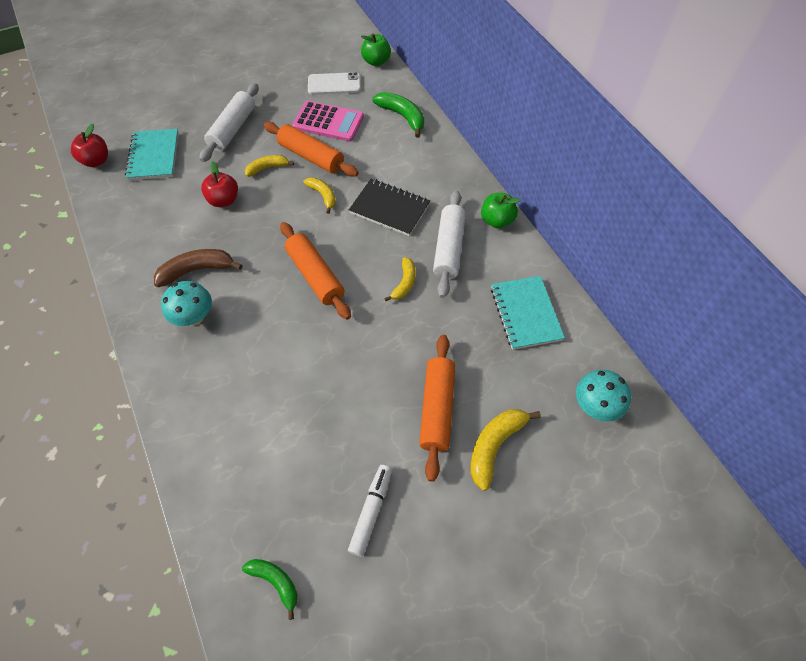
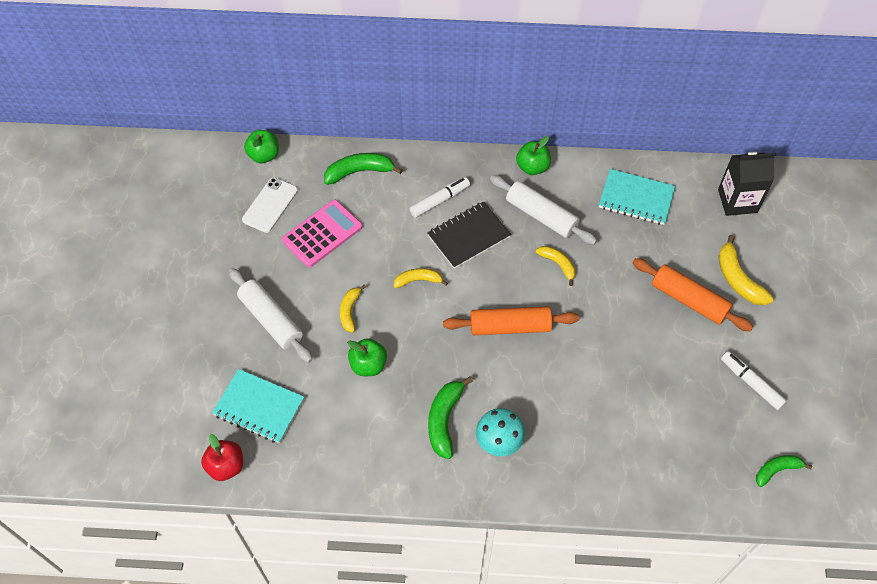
camera: 60 degrees left, 0 degrees up
(197, 270) = (444, 420): brown banana -> green banana
(224, 200) = (368, 365): red apple -> green apple
(311, 156) = (360, 268): orange rolling pin -> none
(412, 175) = (440, 200): none -> white marker
(595, 406) = (737, 201): turquoise mushroom -> black carton

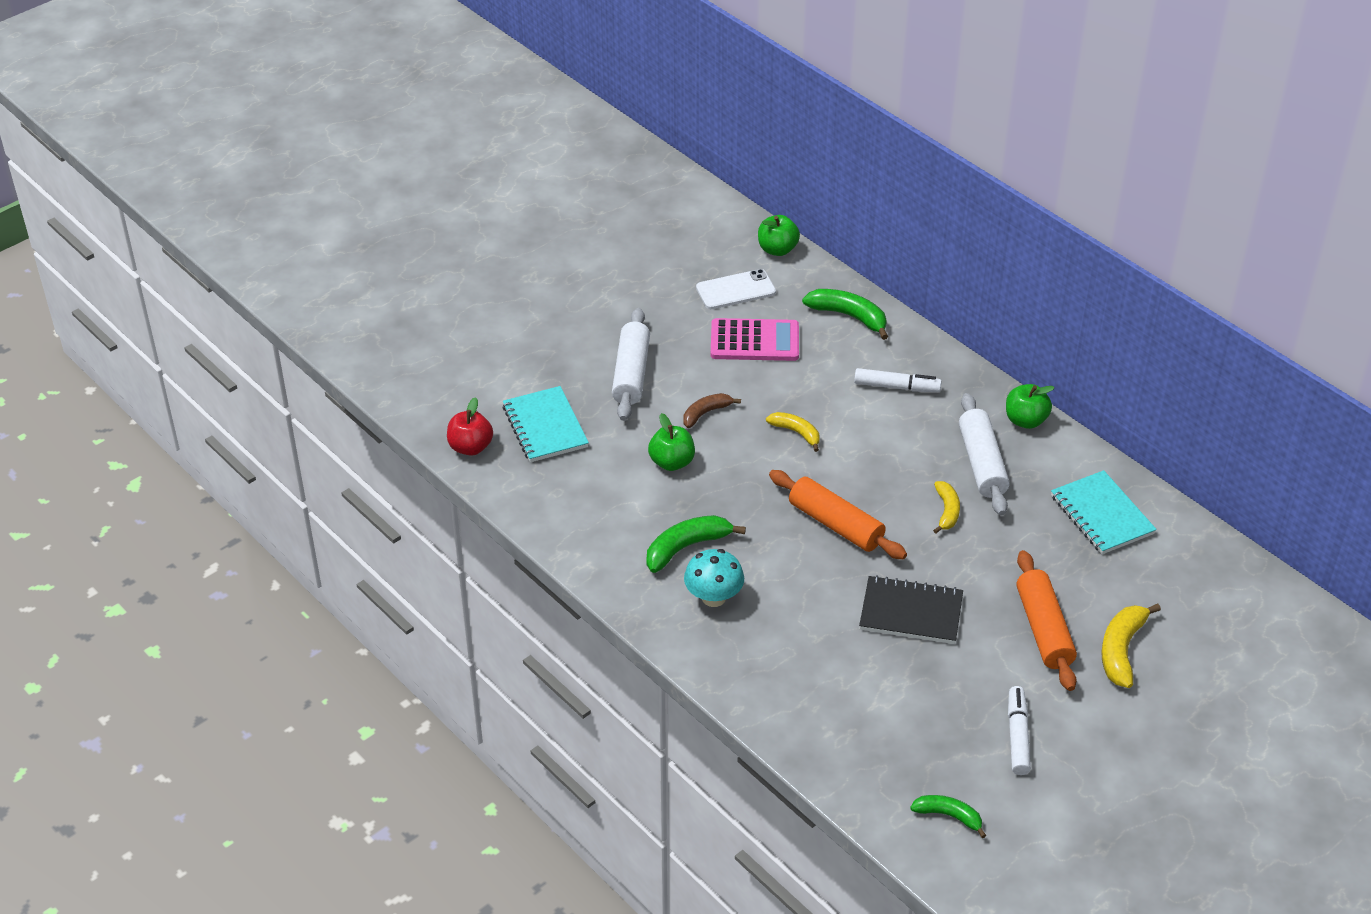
camera: 45 degrees right, 15 degrees down
(350, 311) = (706, 413): yellow banana -> brown banana
(468, 236) = (888, 432): black notebook -> black notebook (911, 612)
(737, 201) = (1214, 590): black carton -> none

